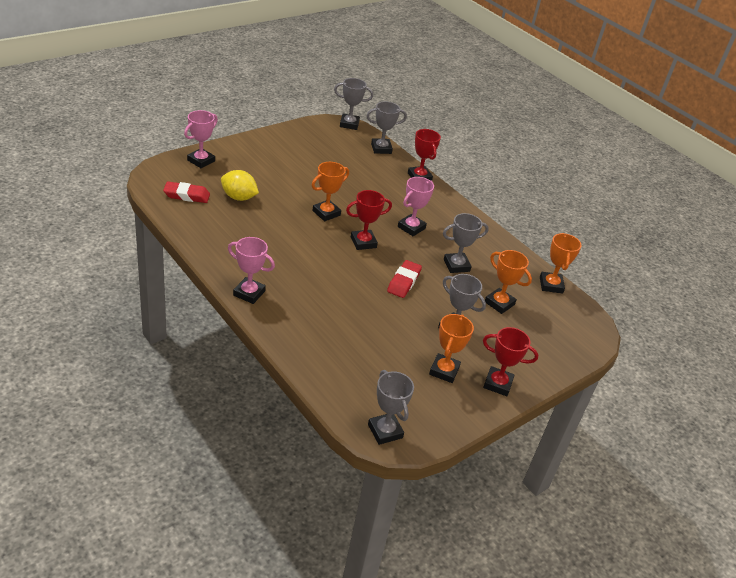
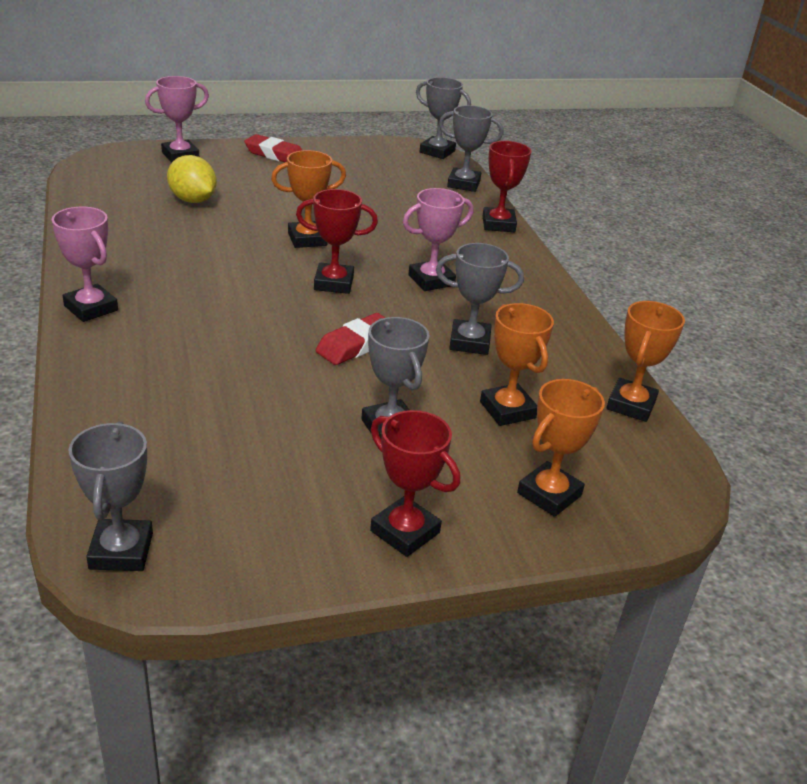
camera: 25 degrees right, 5 degrees down
(187, 195) = (121, 186): red eraser -> red eraser (275, 155)
(444, 371) = (317, 485): orange trophy -> orange trophy (549, 494)

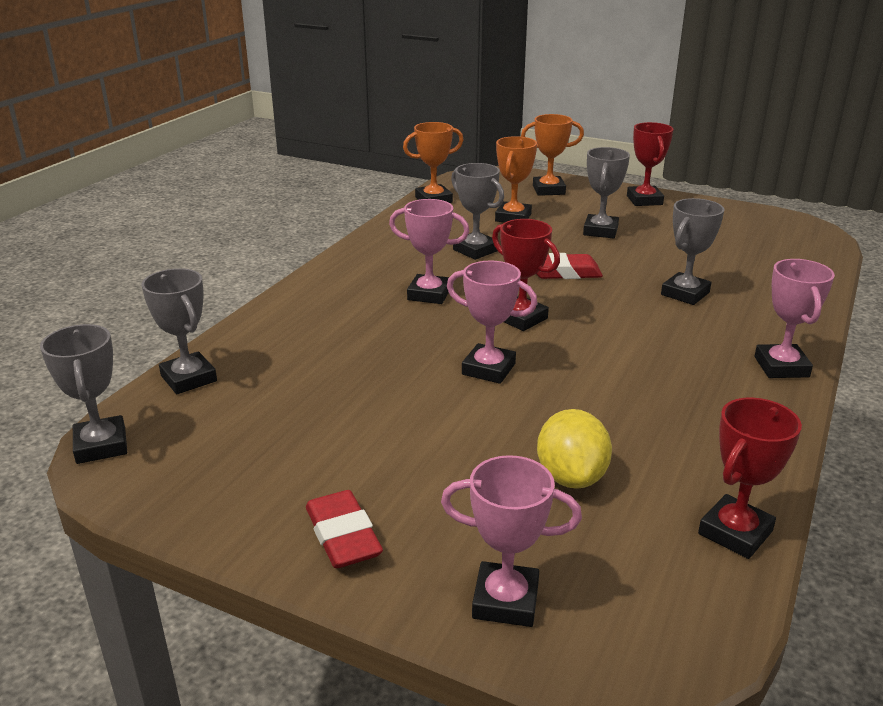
camera: 135 degrees left, 5 degrees down
(121, 551) = (807, 232): grey trophy -> grey trophy (685, 293)
(307, 239) = (488, 369): orange trophy -> pink trophy
(498, 224) = (263, 320): red trophy -> red trophy (735, 532)

